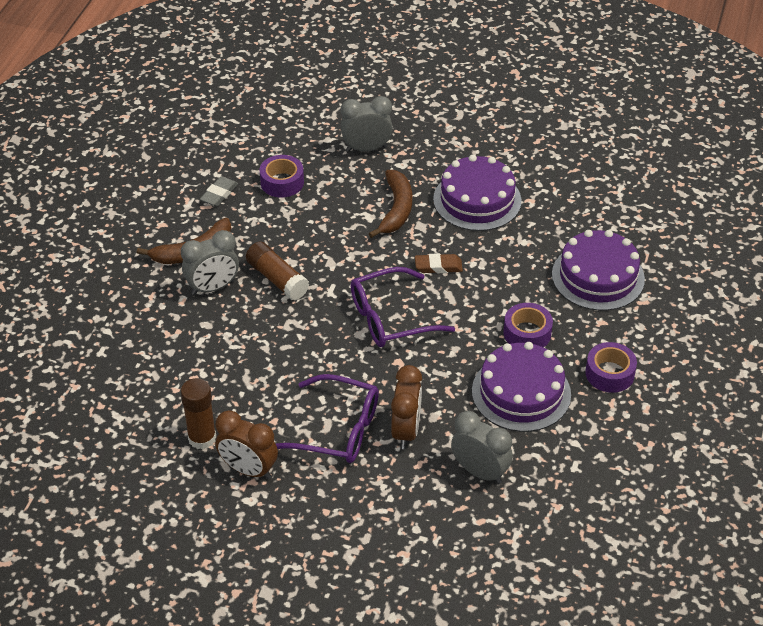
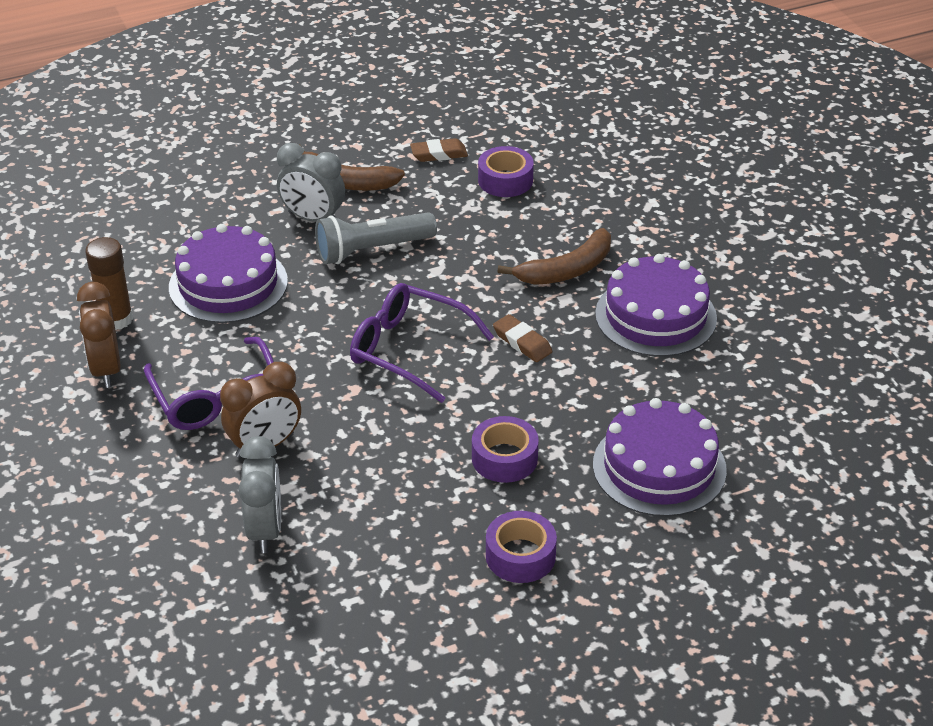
camera: 50 degrees right, 5 degrees down
(219, 194) = (439, 154): grey eraser -> brown eraser
(277, 279) = (372, 250): brown glue stick -> grey flashlight
(366, 149) = (626, 204): grey clock -> none
(521, 392) = (412, 500): purple cake -> purple cake (228, 284)

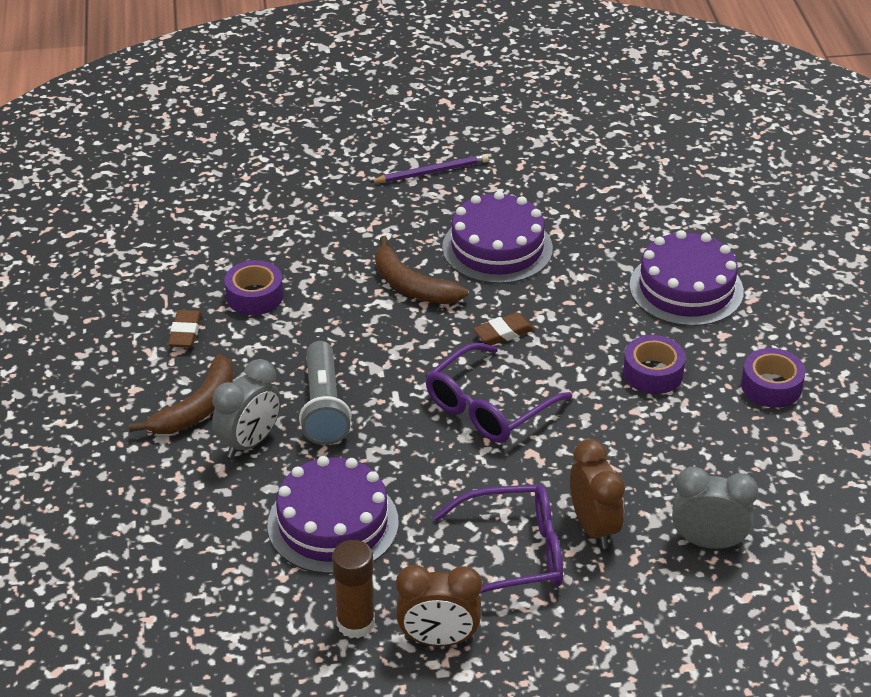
camera: 75 degrees left, 0 degrees up
(566, 270) = (412, 286): brown banana -> brown banana turned 150 degrees clockwise
(757, 249) = (431, 172): none -> purple pencil

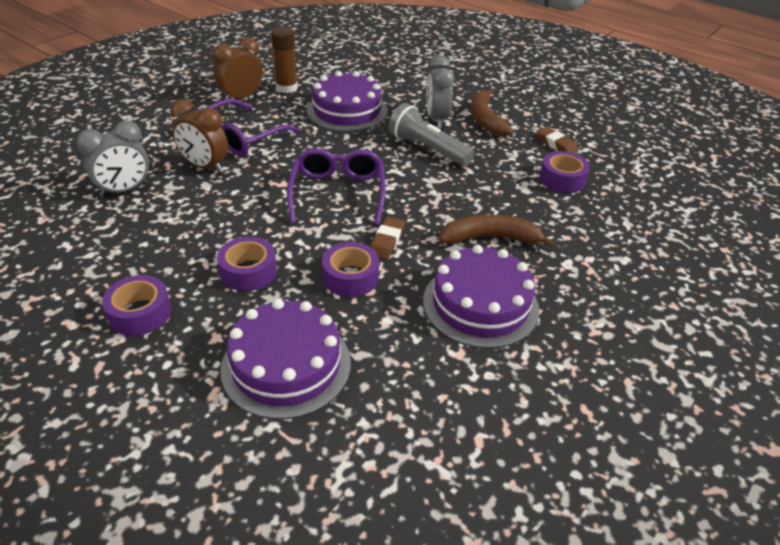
camera: 135 degrees right, 0 degrees up
(431, 172) = (634, 344): purple pencil -> none
(572, 321) = (350, 277): none -> purple tape

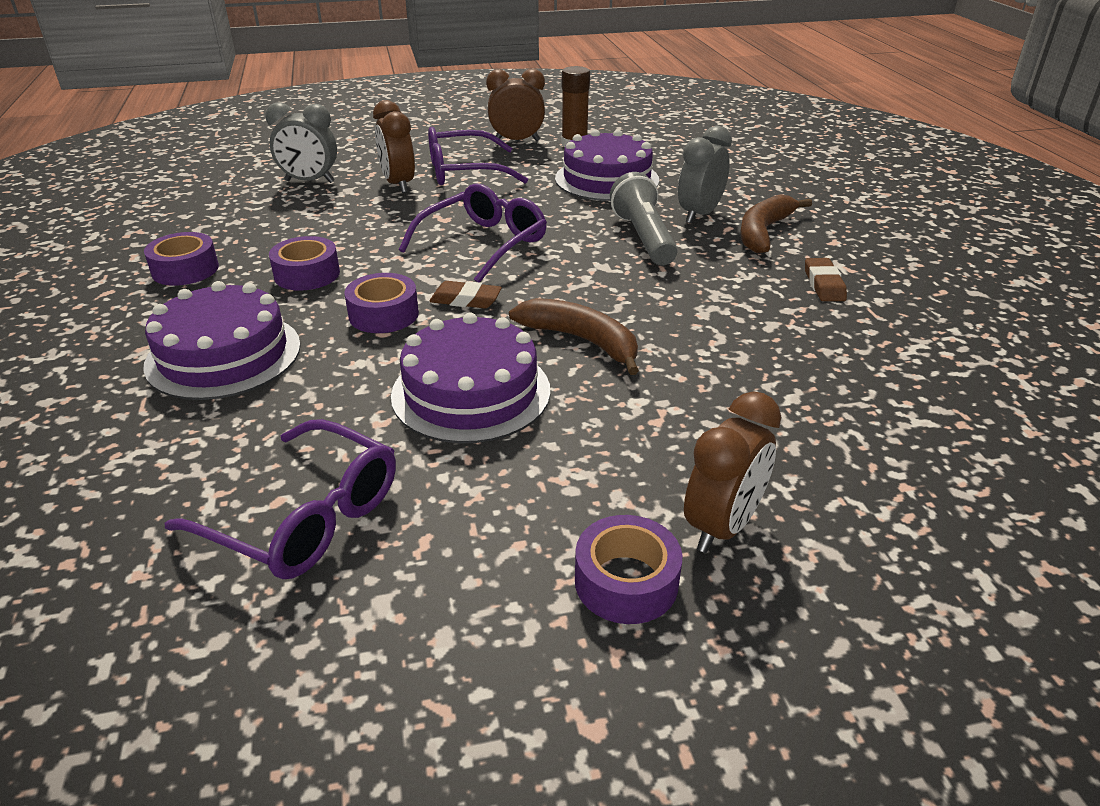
camera: 40 degrees right, 5 degrees down
(387, 241) = (466, 300): brown eraser -> brown eraser turned 45 degrees clockwise
(508, 440) = (303, 516): none -> purple glasses
(562, 179) = (771, 321): purple tape -> purple tape (626, 582)
(690, 314) = (722, 526): none -> brown clock

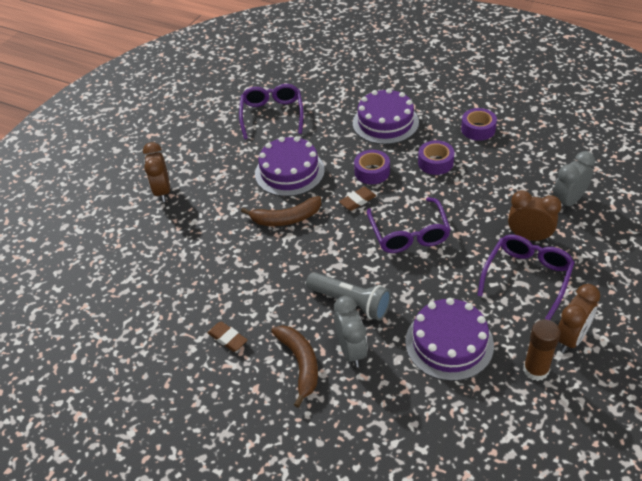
camera: 135 degrees right, 10 degrees up
(303, 516) = (272, 115): purple glasses -> purple glasses turned 105 degrees clockwise
(626, 582) = (173, 161): purple tape -> none

